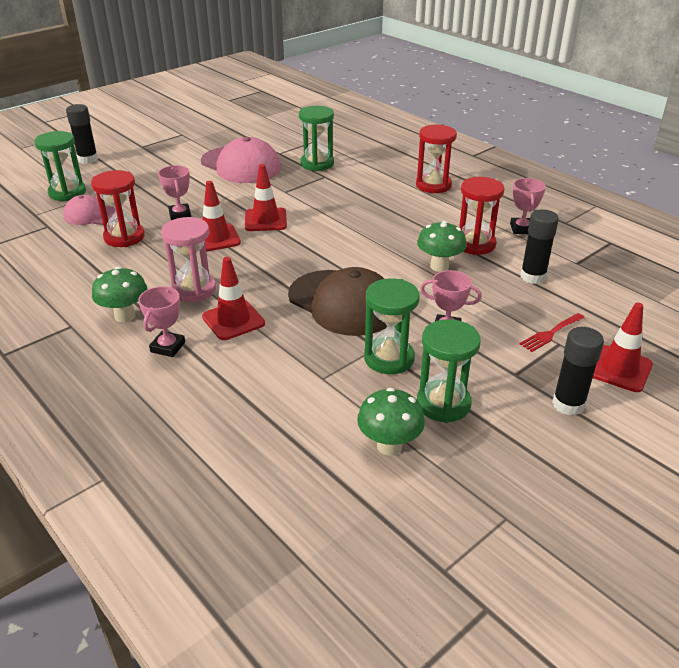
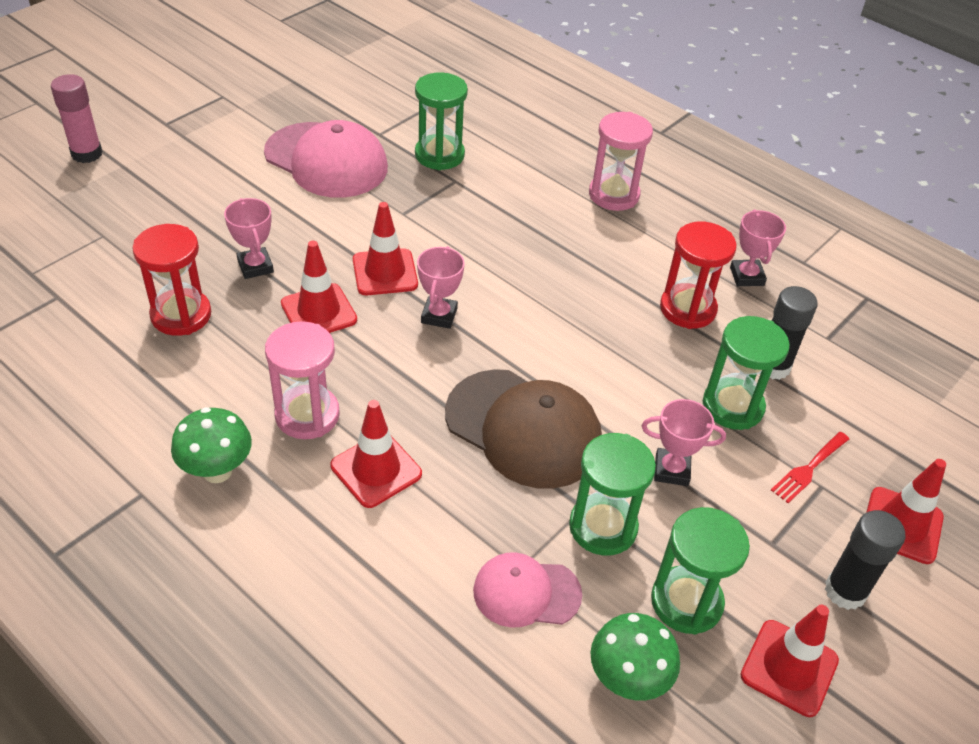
camera: 10 degrees left, 10 degrees up
(67, 193) = (71, 226): green hourglass -> green hourglass (732, 406)
(88, 159) = (87, 154): black glue stick -> pink glue stick
(92, 215) = (121, 271): pink cap -> pink cap (526, 592)
(167, 347) = (292, 526): pink trophy -> pink trophy (439, 315)
(433, 185) = (614, 195): red hourglass -> pink hourglass
(439, 266) = (645, 353): green mushroom -> none
(516, 447) = (789, 668): none -> red traffic cone

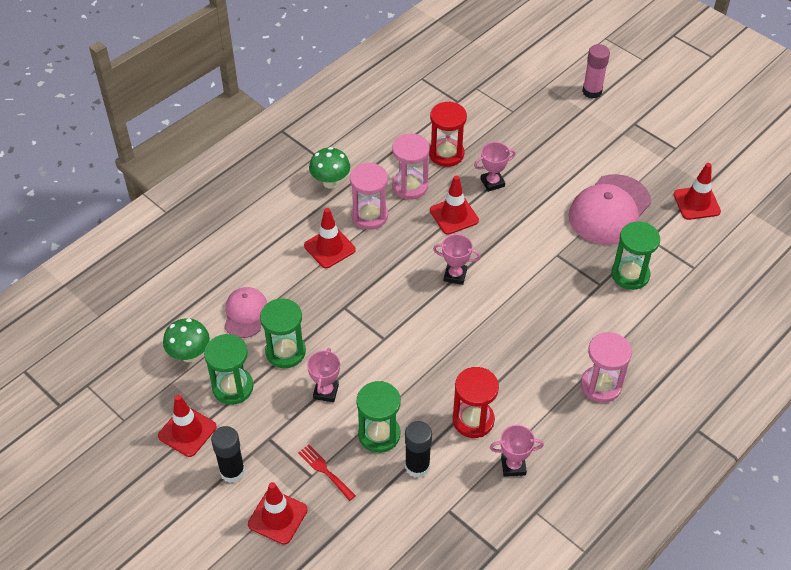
camera: 95 degrees right, 5 degrees up
(246, 361) = (410, 186): none -> pink hourglass
(385, 272) = (494, 246): red traffic cone -> red traffic cone (696, 203)
(523, 428) = (359, 317): brown cap -> none

